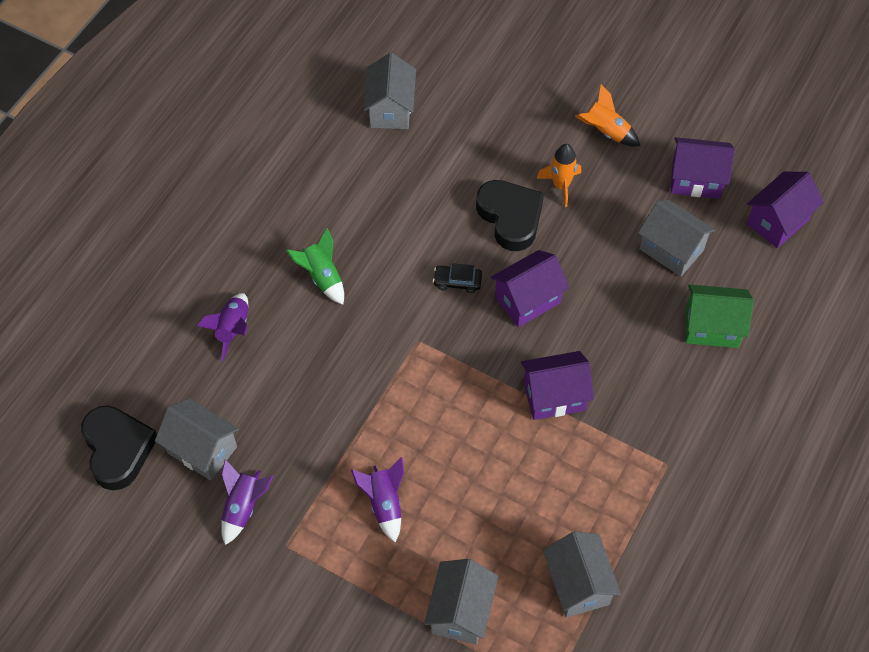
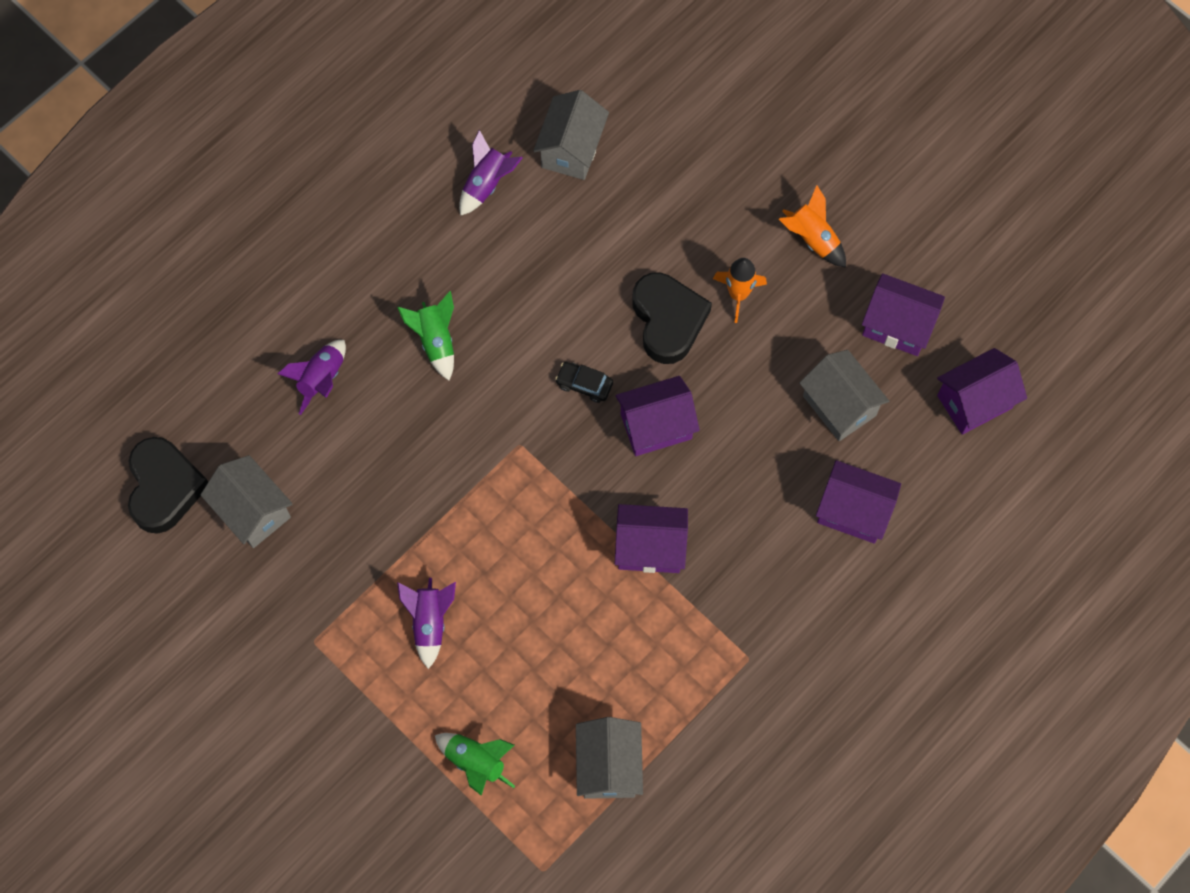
camera: 15 degrees right, 10 degrees up
(243, 507) = (280, 587): purple rocket -> purple rocket (487, 184)
(460, 611) = (475, 762): grey house -> green rocket
(712, 327) = (853, 511): green house -> purple house

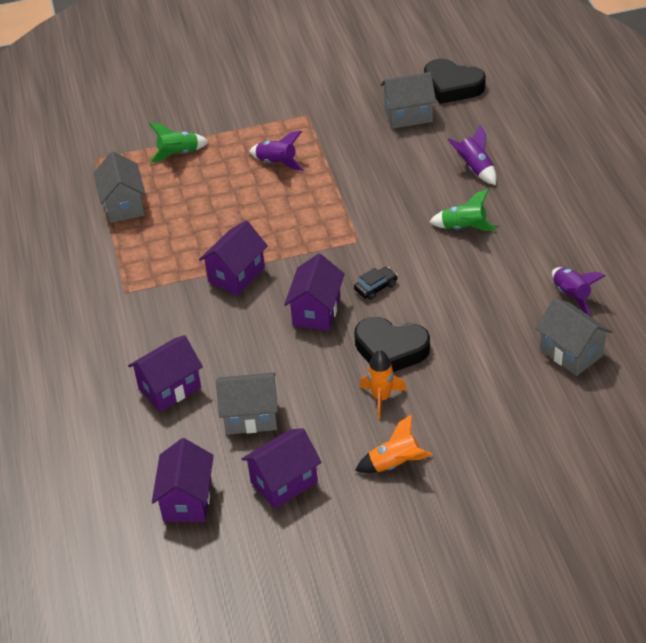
camera: 125 degrees right, 25 degrees down
(608, 766) = (124, 205): grey house -> grey house turned 45 degrees clockwise

